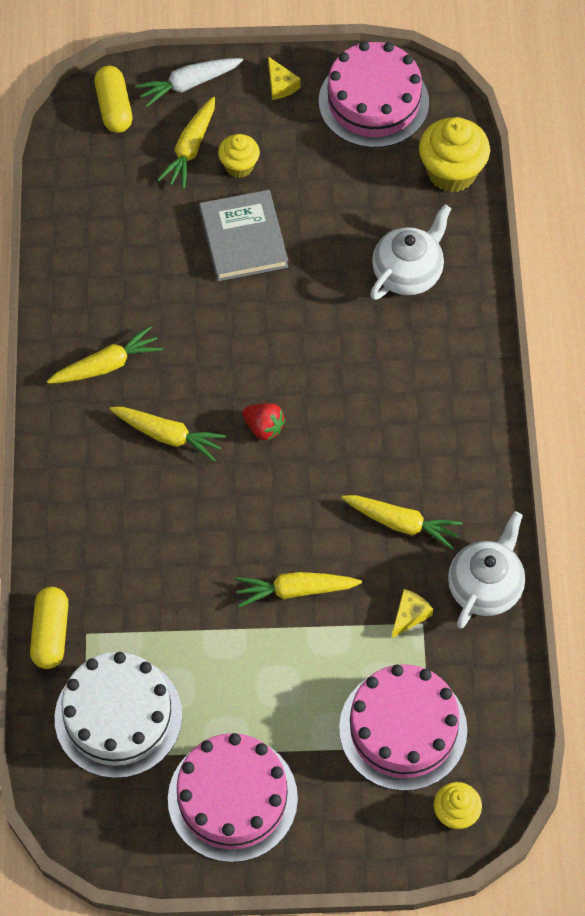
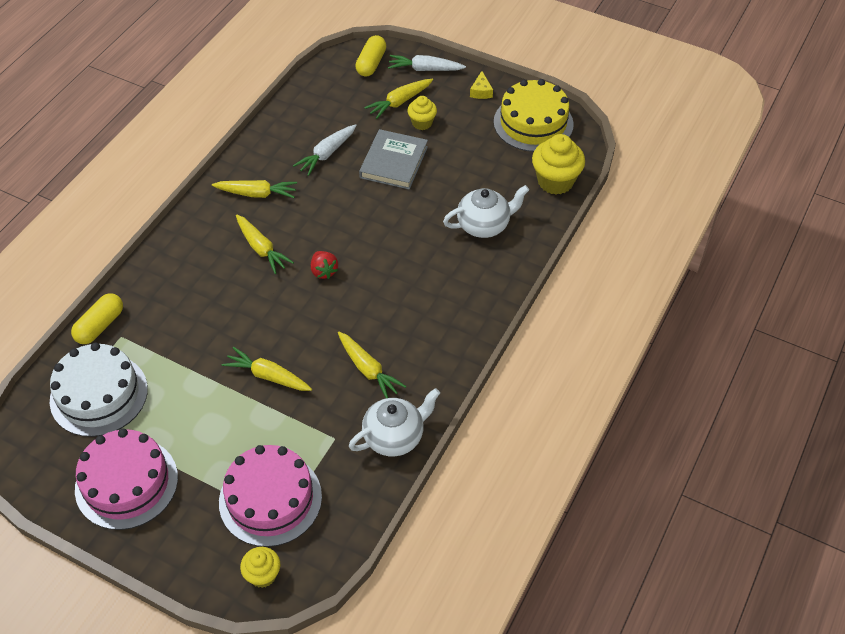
camera: 30 degrees right, 10 degrees down
(153, 267) = (327, 154): none -> white carrot
(373, 101) = (533, 123): pink cake -> yellow cake
(409, 615) = (330, 428): yellow cheese -> none

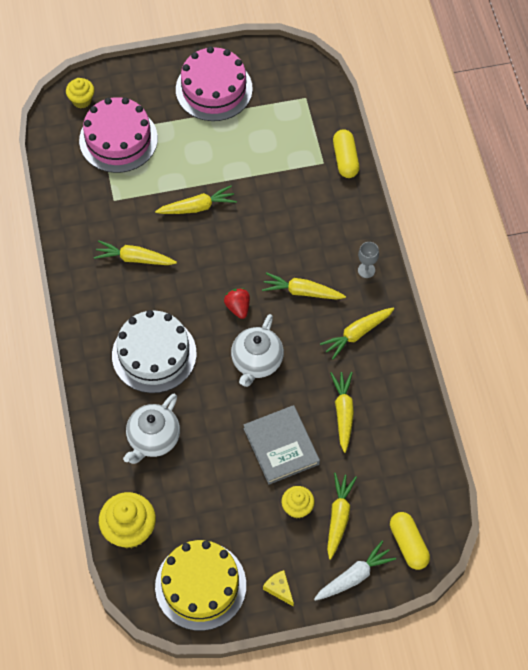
camera: 140 degrees right, 10 degrees up
(99, 395) = (291, 121): white cake -> white cake (154, 354)
(195, 230) = (366, 270): none -> grey goblet
(324, 271) = (238, 307): red strawberry -> red strawberry turned 45 degrees clockwise
(327, 154) = (343, 413): white carrot -> yellow carrot
(395, 437) = (75, 228): white teapot -> white teapot (256, 362)

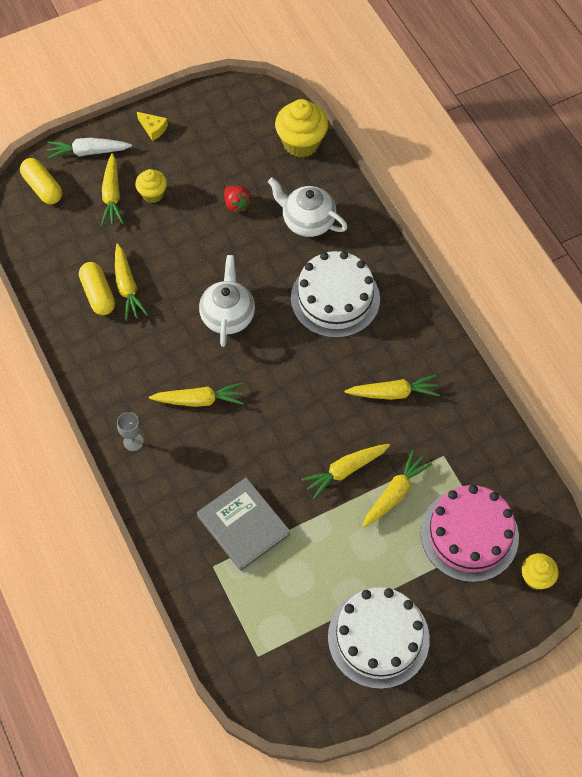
camera: 165 degrees right, 0 degrees up
(153, 439) = (307, 221): white teapot -> white teapot turned 75 degrees counterclockwise
(200, 585) = (223, 116): yellow cake -> none
(214, 89) = (378, 638): pink cake -> white cake
(238, 307) = (264, 366): red strawberry -> red strawberry (236, 204)
(281, 446) = (182, 242): grey book -> grey book (243, 525)
(345, 159) = (187, 577): yellow capsule -> yellow capsule (98, 294)
(354, 576) = (88, 152): white carrot -> white carrot turned 45 degrees clockwise
(357, 334) = (129, 368): yellow carrot -> yellow carrot (395, 493)

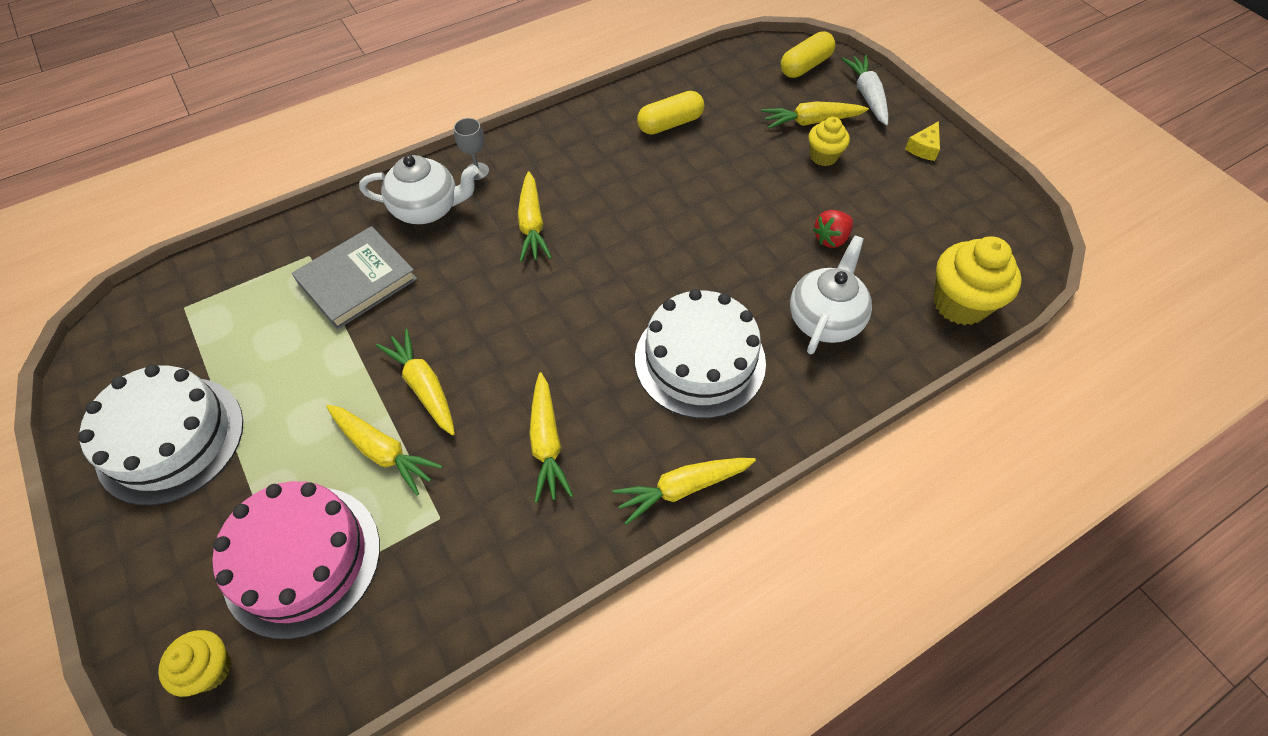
camera: 85 degrees right, 5 degrees down
(127, 287) = (684, 147): yellow carrot -> yellow carrot (682, 488)
(228, 315) = (656, 242): white teapot -> white teapot (427, 209)

